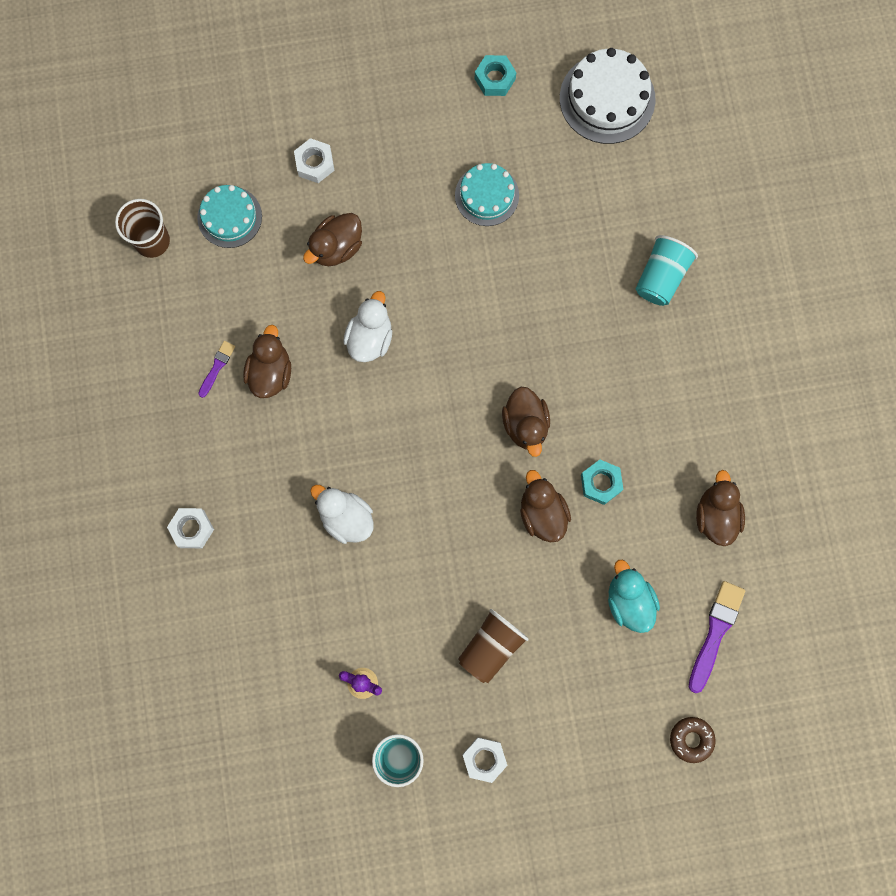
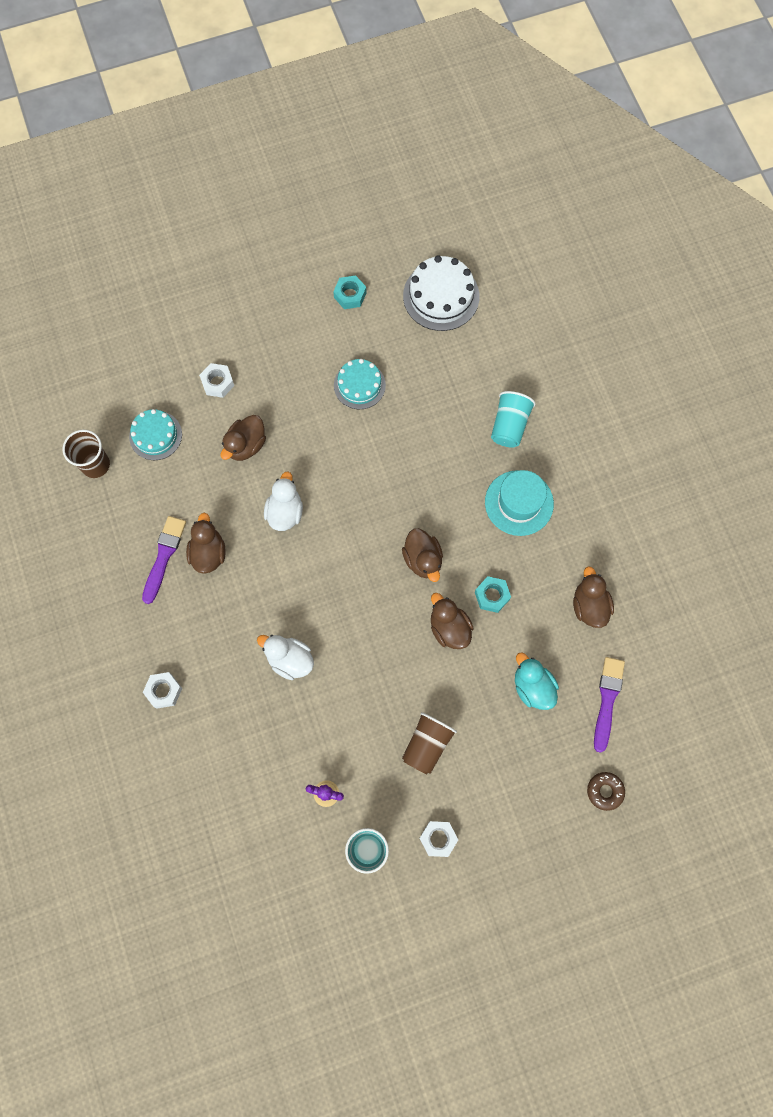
camera: 10 degrees left, 5 degrees down
(217, 367) = (164, 556): purple brush -> purple brush, size x1.80
(655, 375) = (519, 503): none -> turquoise hat

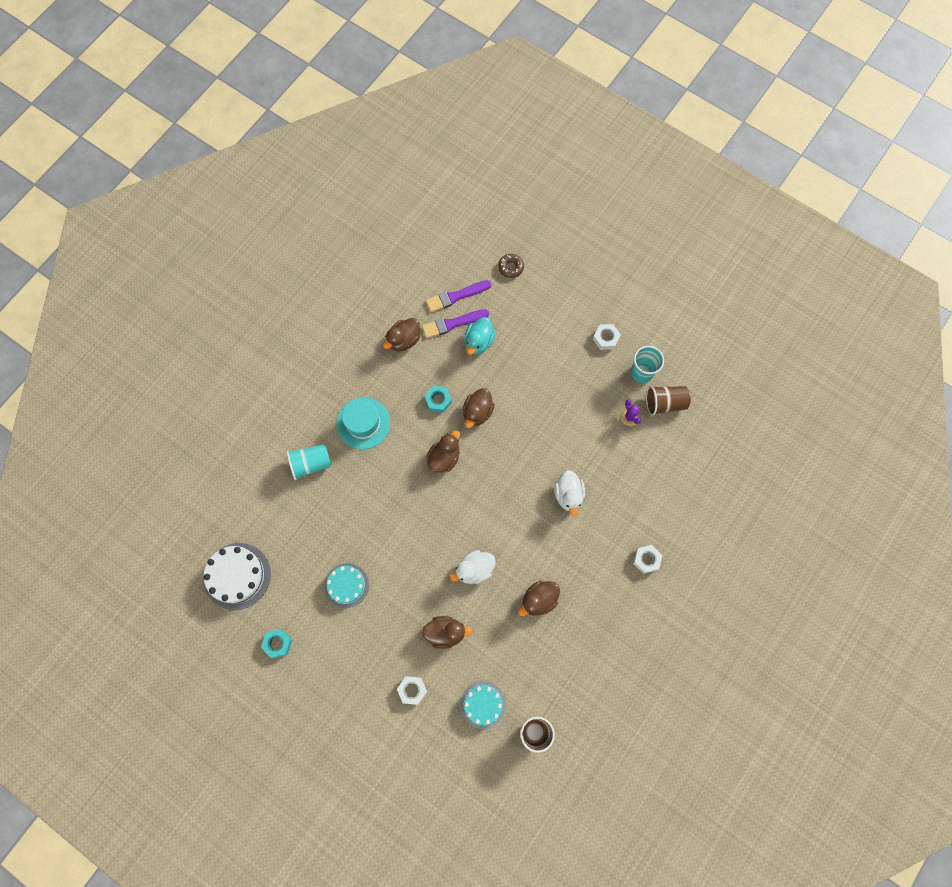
camera: 125 degrees left, 0 degrees up
(164, 556) = (562, 629): purple brush -> purple brush (452, 324)
(427, 744) = (558, 379): brown cup -> brown cup (665, 403)

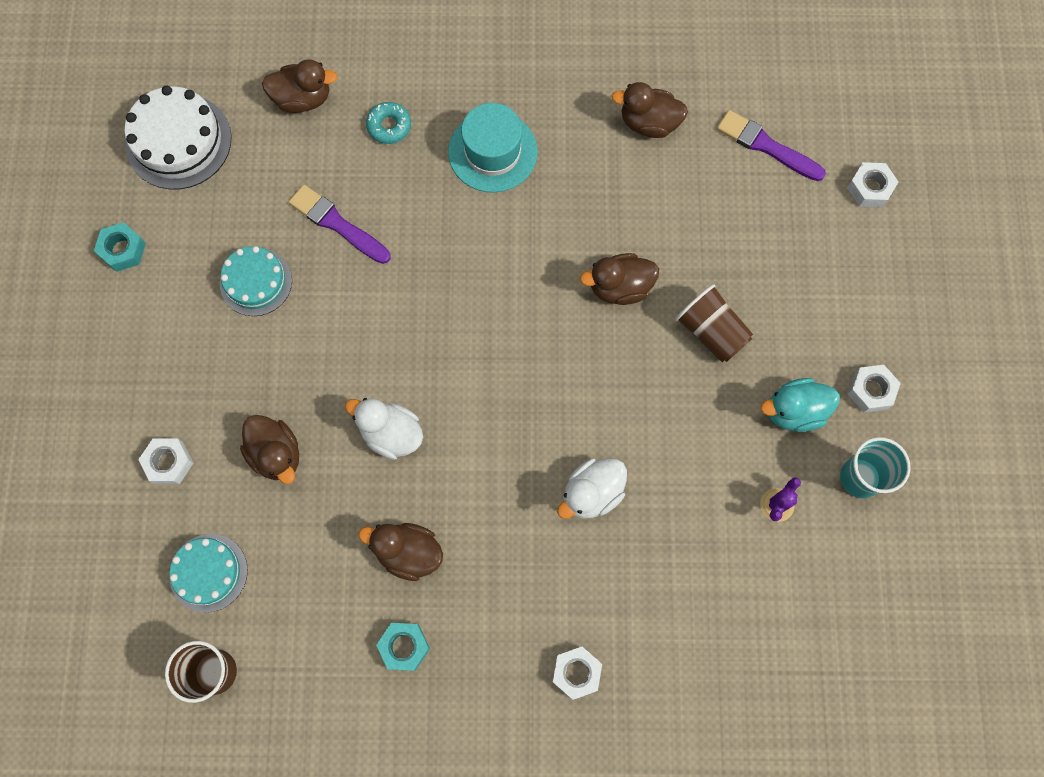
camera: 55 degrees right, 0 degrees up
(311, 464) = (389, 126): turquoise cup -> turquoise donut
(438, 400) = (597, 224): turquoise nut -> turquoise nut (404, 647)
(444, 458) = (521, 287): brown duck -> brown duck (303, 99)
(452, 324) = (723, 168): purple brush -> purple brush (337, 224)
(478, 342) = (724, 220): turquoise duck -> turquoise duck (794, 411)
(510, 267) = (870, 188): brown donut -> white nut
(665, 403) = (839, 543): brown cup -> brown cup (711, 332)

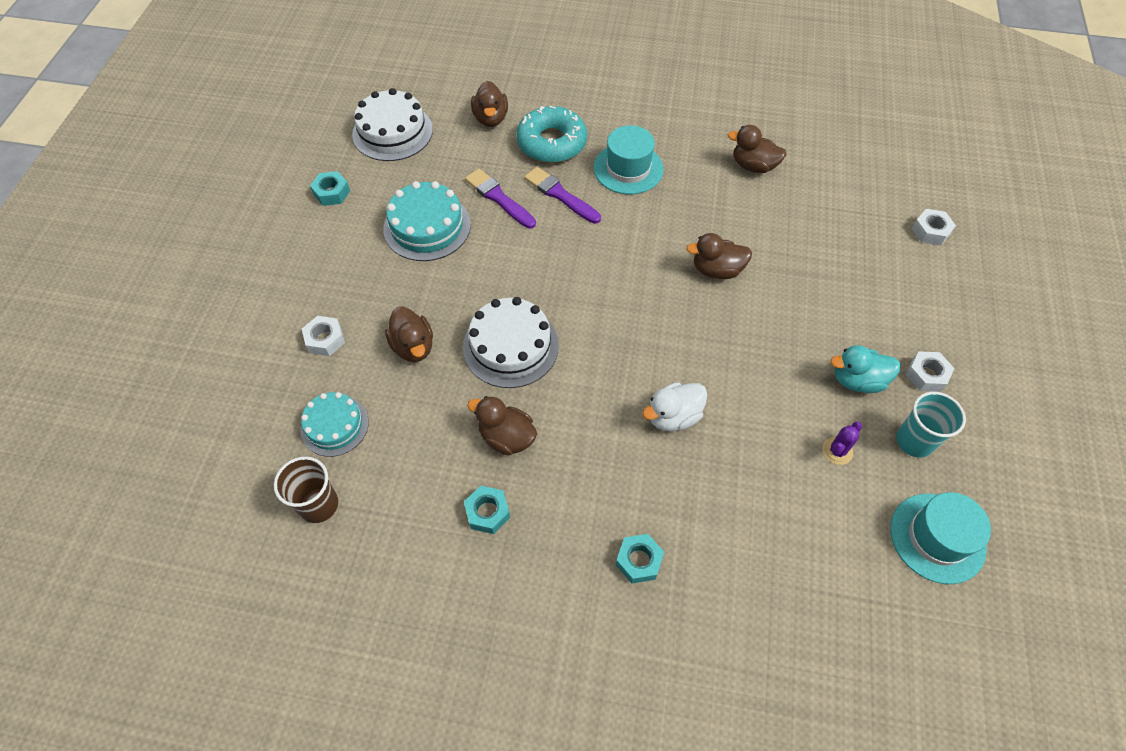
camera: 10 degrees right, 15 degrees down
(256, 282) = (427, 227): turquoise cake -> turquoise cake, size x1.51
(303, 99) = (491, 118): brown duck -> brown duck turned 75 degrees clockwise
(389, 126) = (551, 143): turquoise donut -> turquoise donut, size x2.04
(391, 434) = (510, 346): white duck -> white cake
(576, 673) = (639, 561): white nut -> turquoise nut
(711, 332) = (790, 312): brown cup -> none
(766, 146) = (846, 192): purple brush -> purple brush (560, 195)
(888, 589) = (937, 538): none -> turquoise hat

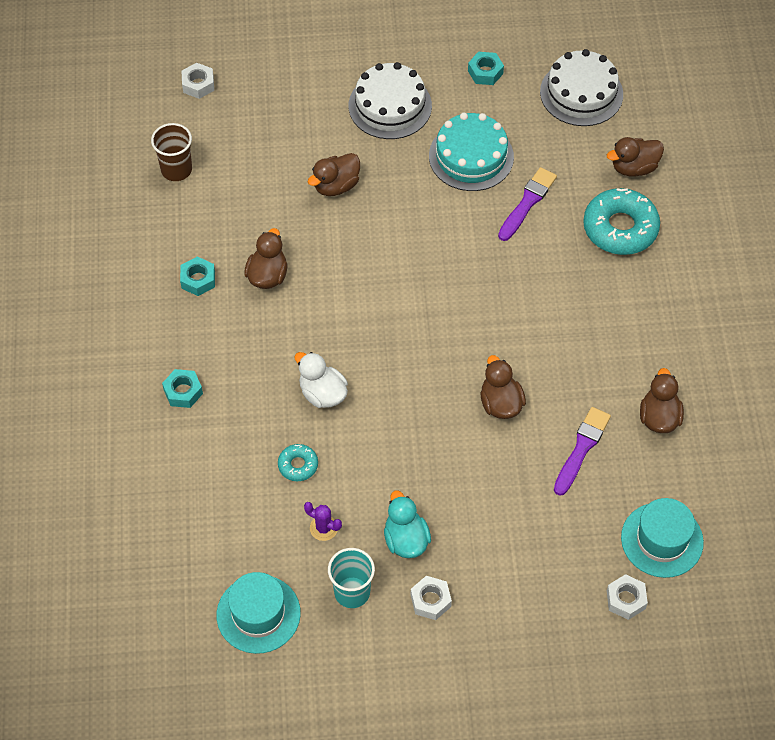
camera: 75 degrees right, 0 degrees up
(325, 339) = (324, 123): white nut -> white nut (198, 84)
(334, 425) = (246, 156): turquoise cake -> none
(510, 346) = (358, 256): white cake -> white cake (390, 106)
(560, 195) = (550, 252): purple brush -> purple brush (581, 448)
(628, 168) = (610, 303): turquoise hat -> turquoise hat (662, 540)
(757, 459) = (298, 465): none -> turquoise donut

